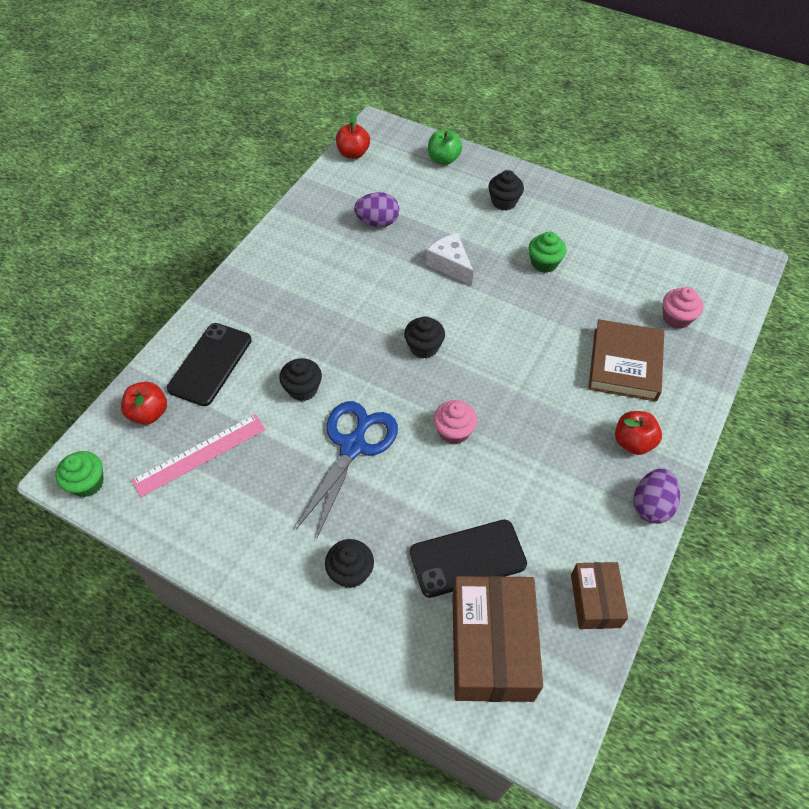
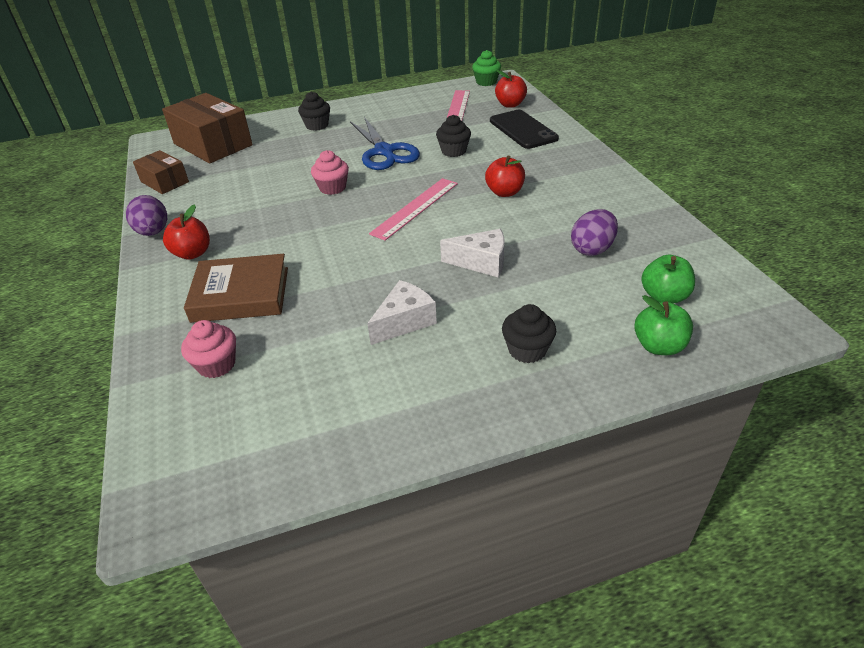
camera: 135 degrees right, 15 degrees down
(353, 153) = (733, 283): red apple -> red apple (504, 192)
(397, 173) = (664, 296): none -> green apple
(424, 347) = (415, 208): black cupcake -> pink ruler
(467, 558) = (259, 157): black phone -> none
(544, 263) = (404, 321): green cupcake -> white cheese
(624, 364) = (241, 294): brown book -> brown book turned 60 degrees counterclockwise

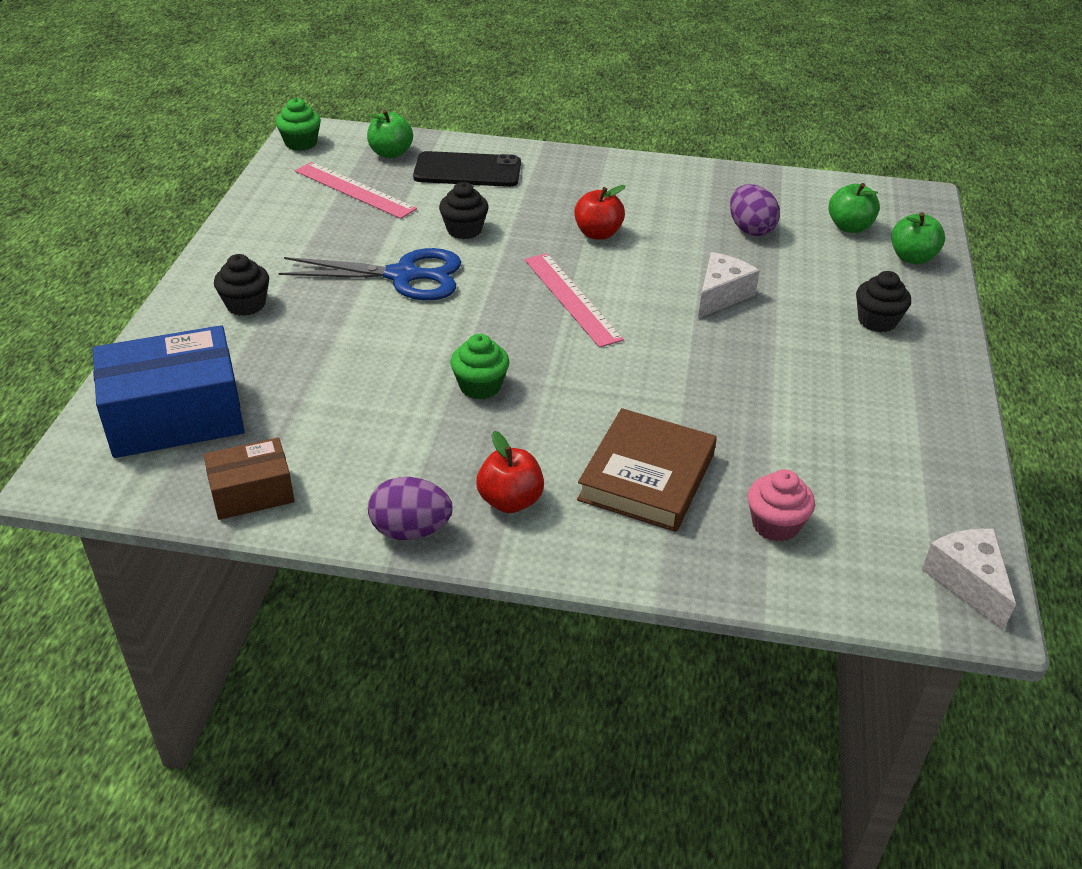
camera: 65 degrees left, 0 degrees up
(213, 144) = (175, 417): brown box -> blue box
(295, 209) = (480, 386): none -> green cupcake
(332, 188) = (456, 342): pink cupcake -> none
(404, 321) = (787, 374): white cheese -> white cheese (967, 582)
(510, 104) = (391, 153): red apple -> green apple

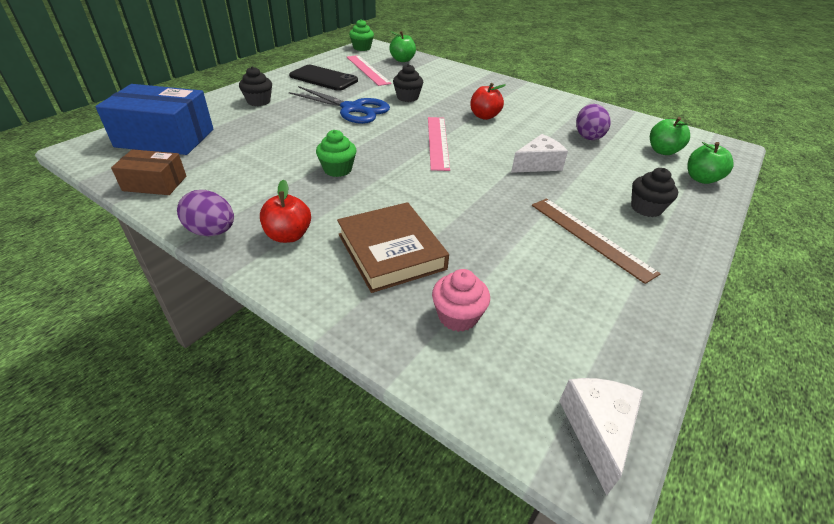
camera: 25 degrees right, 0 degrees up
(467, 170) = (436, 74): black phone -> black phone (323, 78)
(646, 477) = (391, 251): brown book -> brown book turned 75 degrees counterclockwise
(842, 381) = (590, 237): none -> brown ruler

